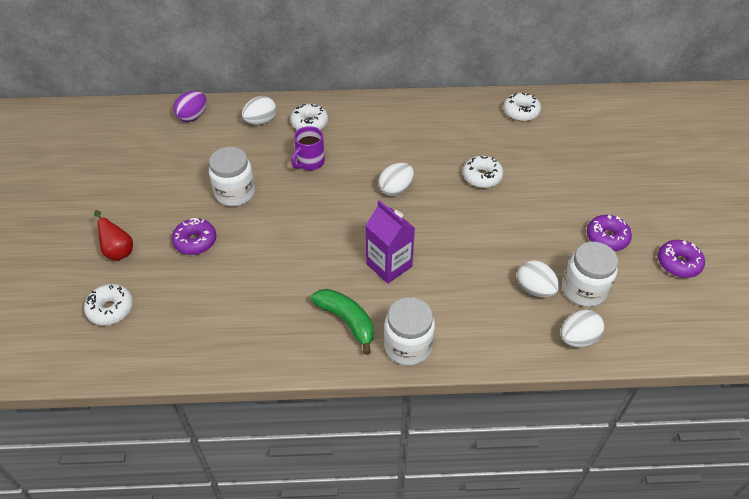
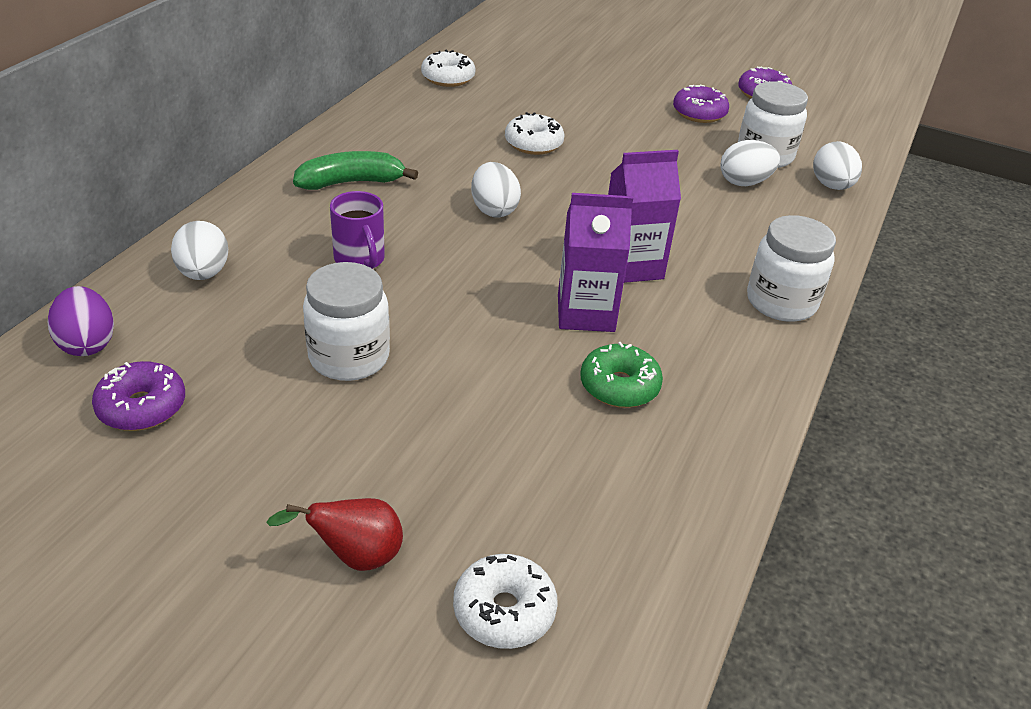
camera: 65 degrees left, 10 degrees down
(195, 241) = (423, 440): purple donut -> purple donut (142, 407)
(278, 297) = (619, 386): none -> green donut
(309, 123) = (271, 230): white donut -> none
(329, 262) = (586, 313): none -> purple carton
(347, 321) = (708, 337): green banana -> green banana (351, 182)

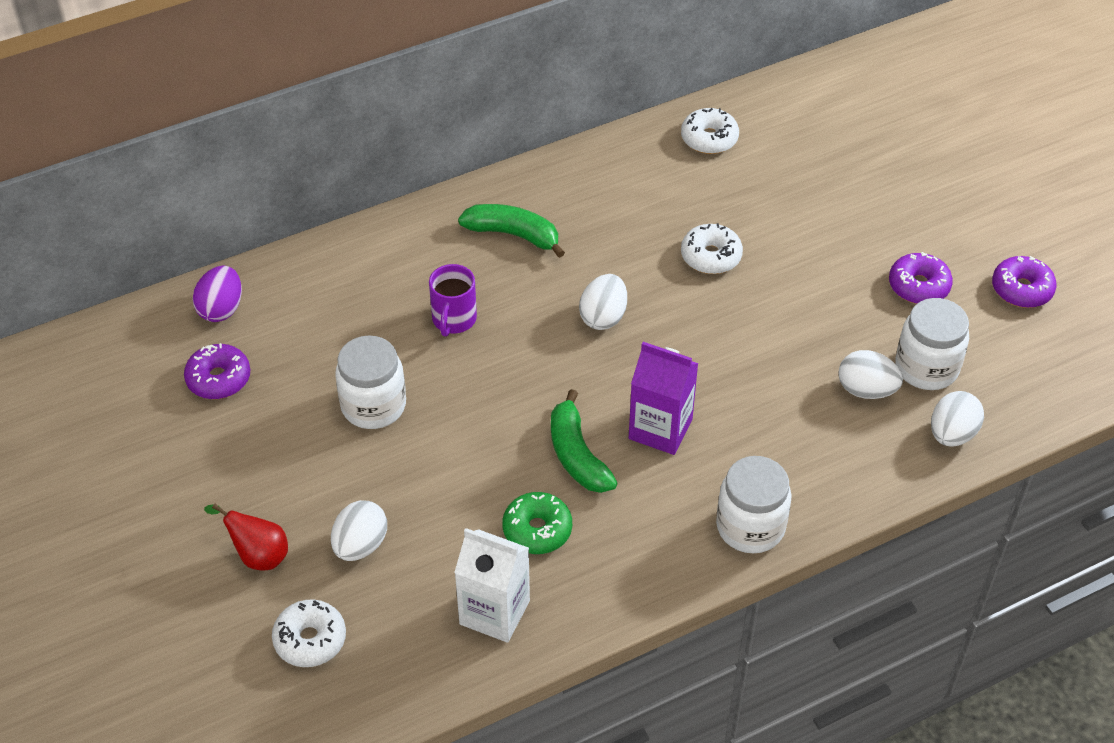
camera: 40 degrees right, 10 degrees up
(203, 273) = (335, 280): white egg -> white egg (360, 545)
(586, 313) = (577, 455): purple carton -> green banana
(661, 475) = (494, 612): none -> white carton

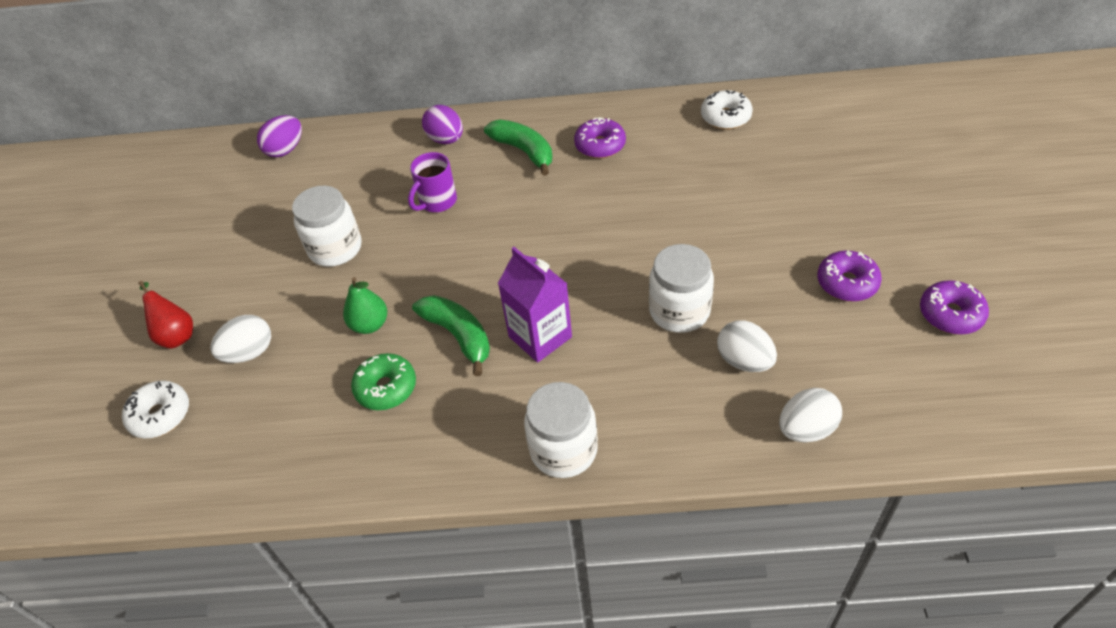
camera: 30 degrees right, 0 degrees up
(219, 379) = (247, 197): purple donut -> purple donut (600, 145)
(413, 244) = (446, 139): none -> purple egg
(474, 474) = (370, 325): none -> green pear
(494, 612) = (306, 446): white carton -> none
(577, 455) = (459, 336): green banana -> green banana turned 135 degrees clockwise
(603, 317) = (552, 231): white egg -> none
(711, 256) = (671, 208): white donut -> none
(926, 367) = (814, 358): white jar -> white jar (679, 311)

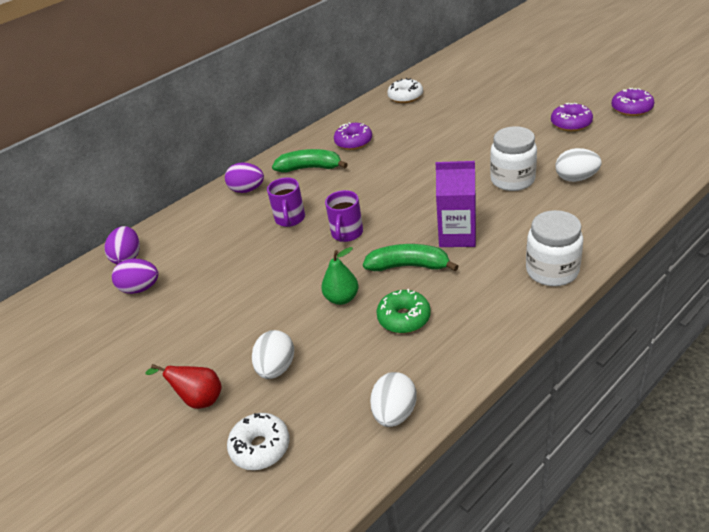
camera: 40 degrees left, 10 degrees down
(259, 190) = (140, 288): none -> purple egg
(335, 248) = (254, 280): white jar -> none
(458, 256) = (346, 233): none -> purple mug
(806, 429) = (645, 184): white egg -> white egg (394, 413)

